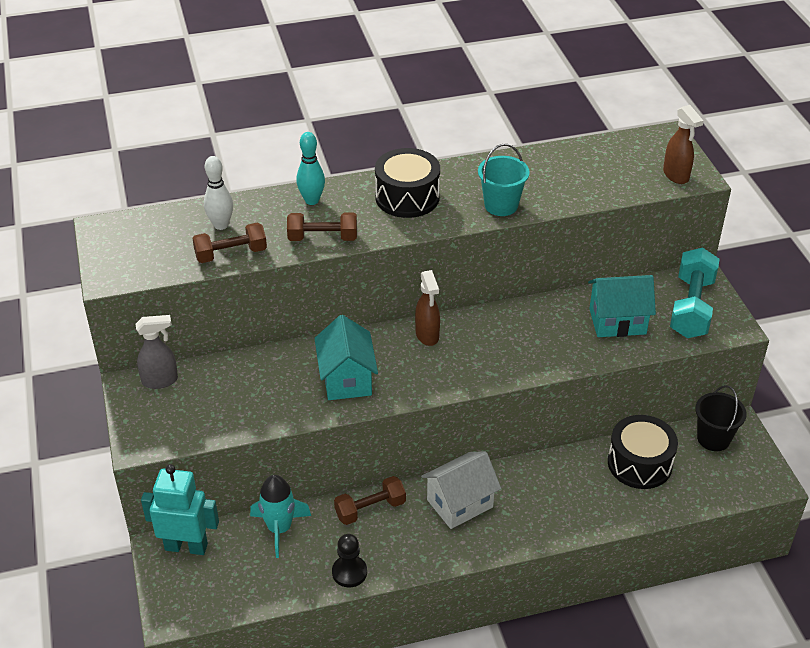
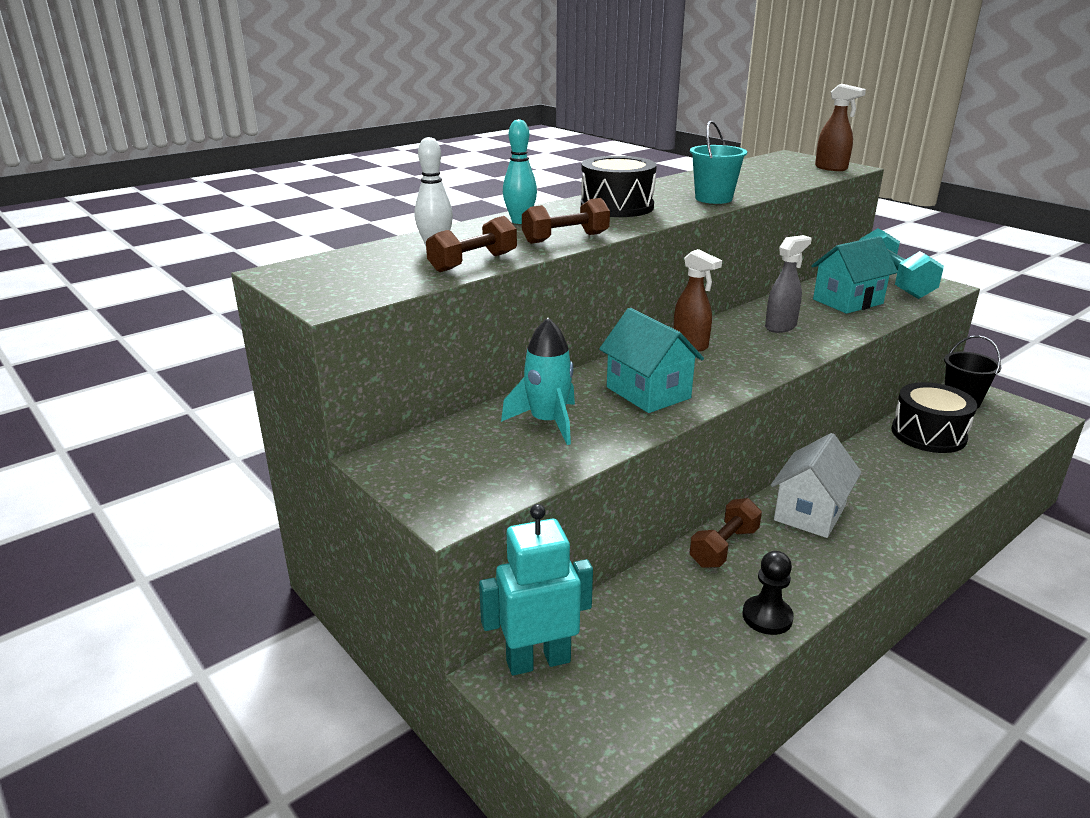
camera: 25 degrees left, 15 degrees down
(160, 381) = (422, 446): grey spray bottle -> grey spray bottle (781, 327)
(279, 528) = (640, 600): turquoise rocket -> turquoise rocket (547, 422)

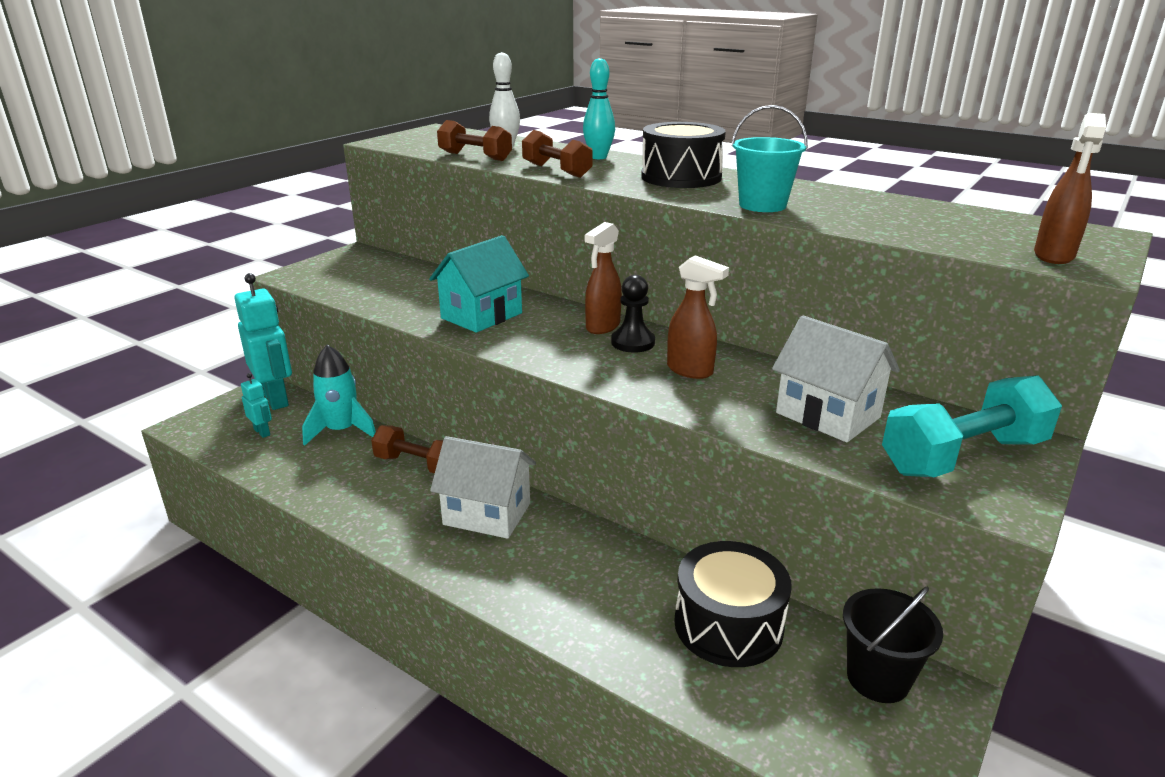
camera: 75 degrees right, 0 degrees up
(547, 422) = (416, 287): turquoise rocket -> turquoise rocket (341, 431)
(628, 670) = (262, 432): none -> turquoise robot
(767, 617) = (318, 490): black pawn -> black pawn (633, 342)
(781, 327) = (690, 371): grey spray bottle -> brown spray bottle
(847, 301) = (827, 415): turquoise house -> white house

